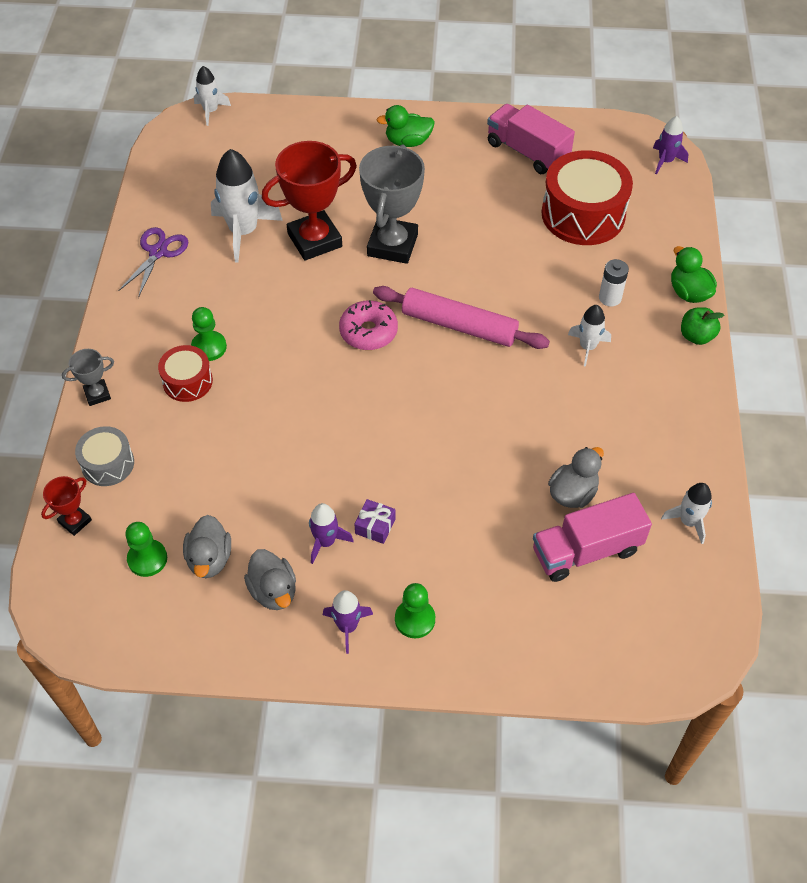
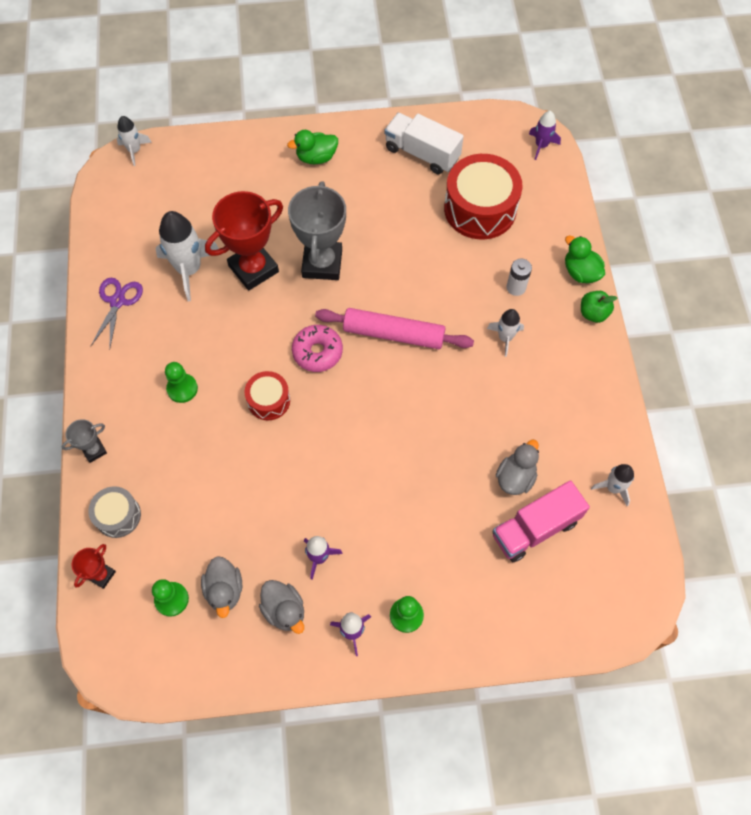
camera: 10 degrees left, 10 degrees up
(187, 381) = (170, 425): red drum -> red drum (269, 400)
(375, 526) = (358, 536): purple gift -> none
(527, 152) = (422, 153): pink truck -> white truck

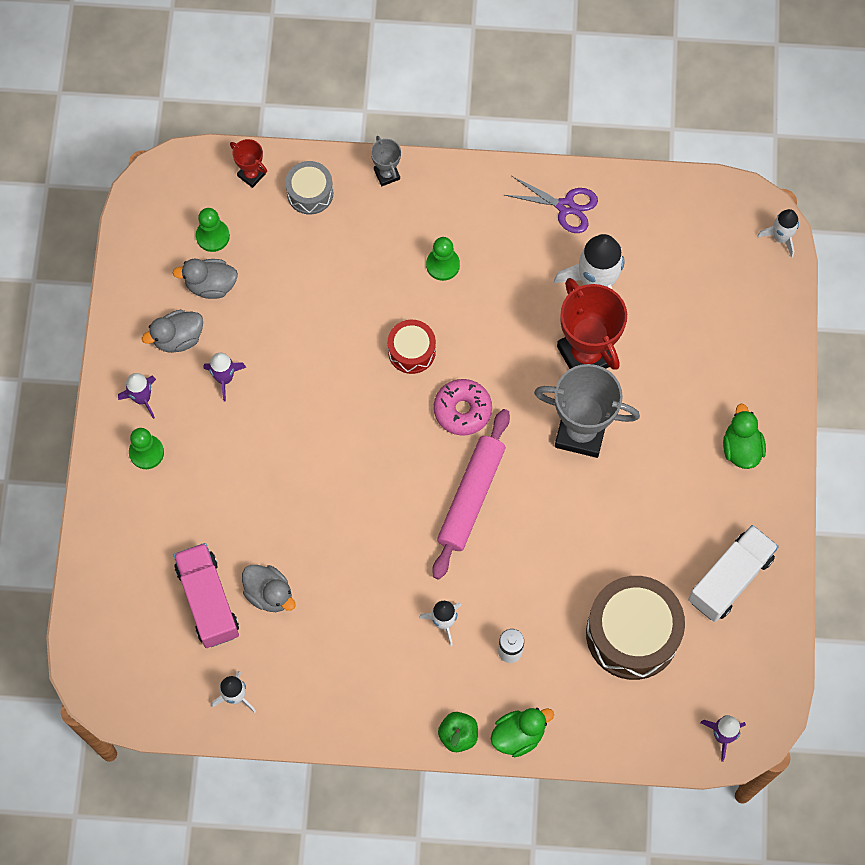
camera: 100 degrees right, 5 degrees up
(480, 209) = (632, 634): red drum -> brown drum

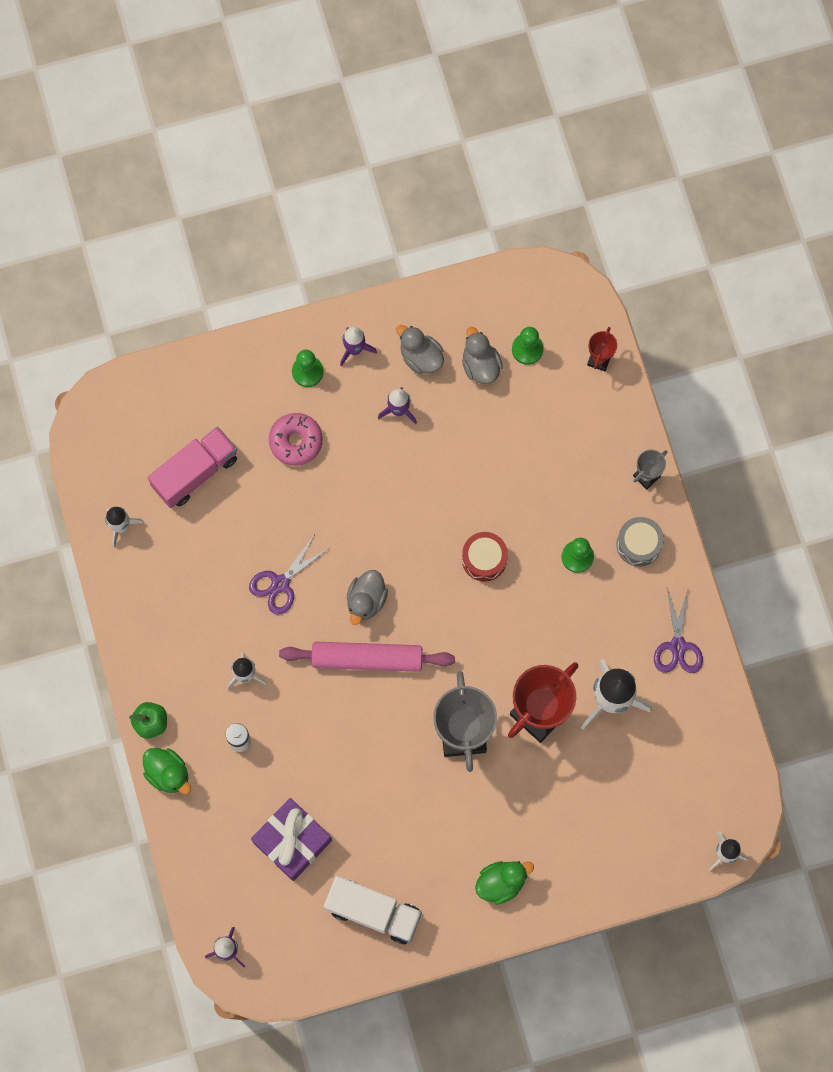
camera: 70 degrees right, 5 degrees up
(269, 594) = (219, 520): grey duck -> grey duck (366, 601)
(310, 193) = (601, 416): grey drum -> grey drum (638, 544)
(360, 555) = (280, 583): none -> purple scissors
(462, 410) = (445, 623): pink donut -> pink donut (296, 441)
(632, 634) = (292, 841): brown drum -> purple gift

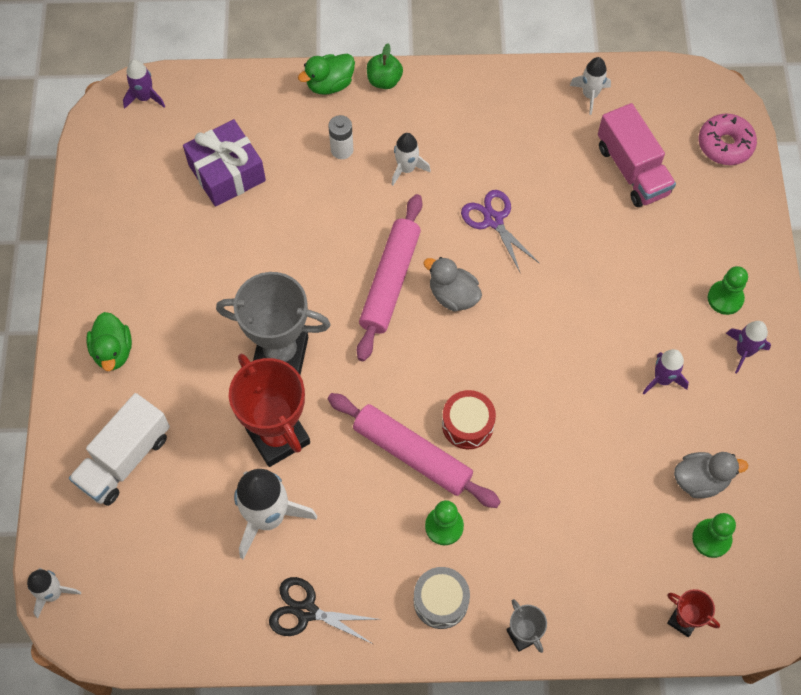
camera: 105 degrees right, 10 degrees down
(296, 441) = (646, 269): pink donut -> pink donut (725, 145)
(373, 912) = (131, 227): white truck -> white truck (125, 459)
(421, 357) = (722, 418): grey duck -> none
(523, 598) = (412, 454): none -> pink rolling pin
(677, 646) = (306, 611): purple scissors -> black scissors

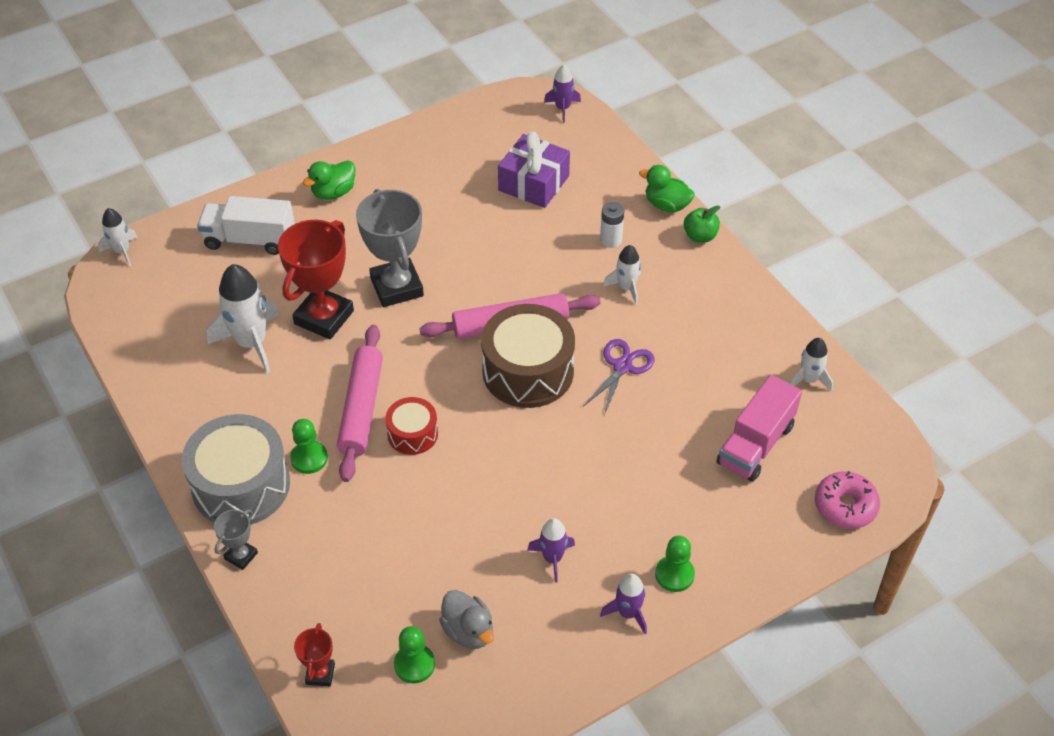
camera: 60 degrees right, 15 degrees down
(306, 611) = (185, 402): black scissors -> none
(441, 601) = (241, 485): grey drum -> grey drum, size x1.87
(453, 295) = (528, 371): grey duck -> brown drum

